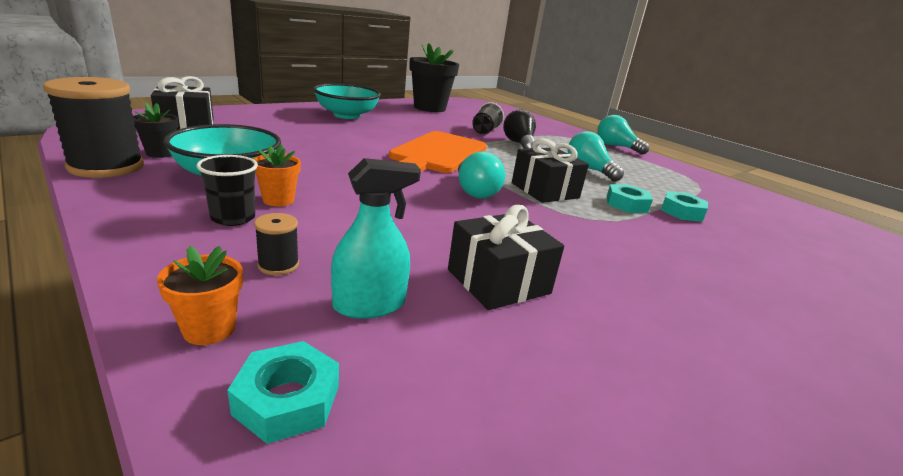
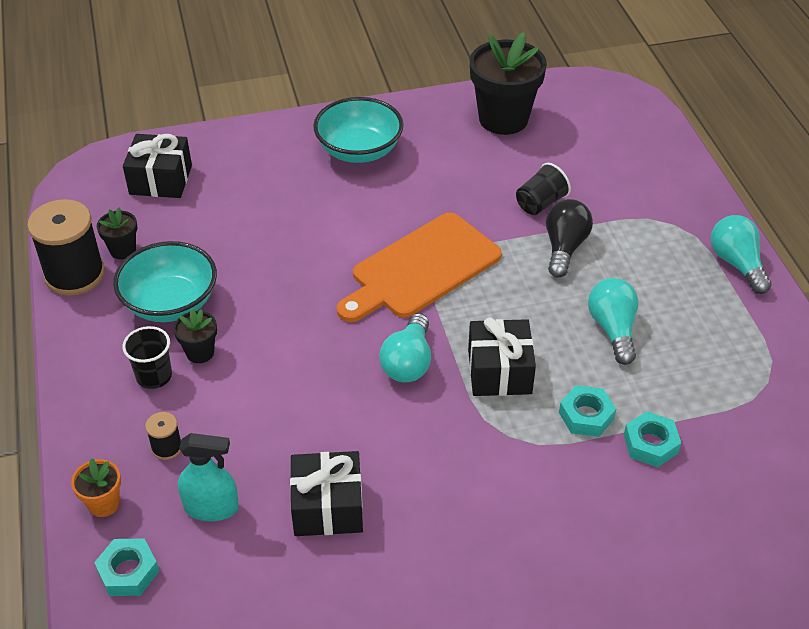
camera: 30 degrees right, 20 degrees up
(278, 200) = (200, 352): orange flower pot -> black flower pot

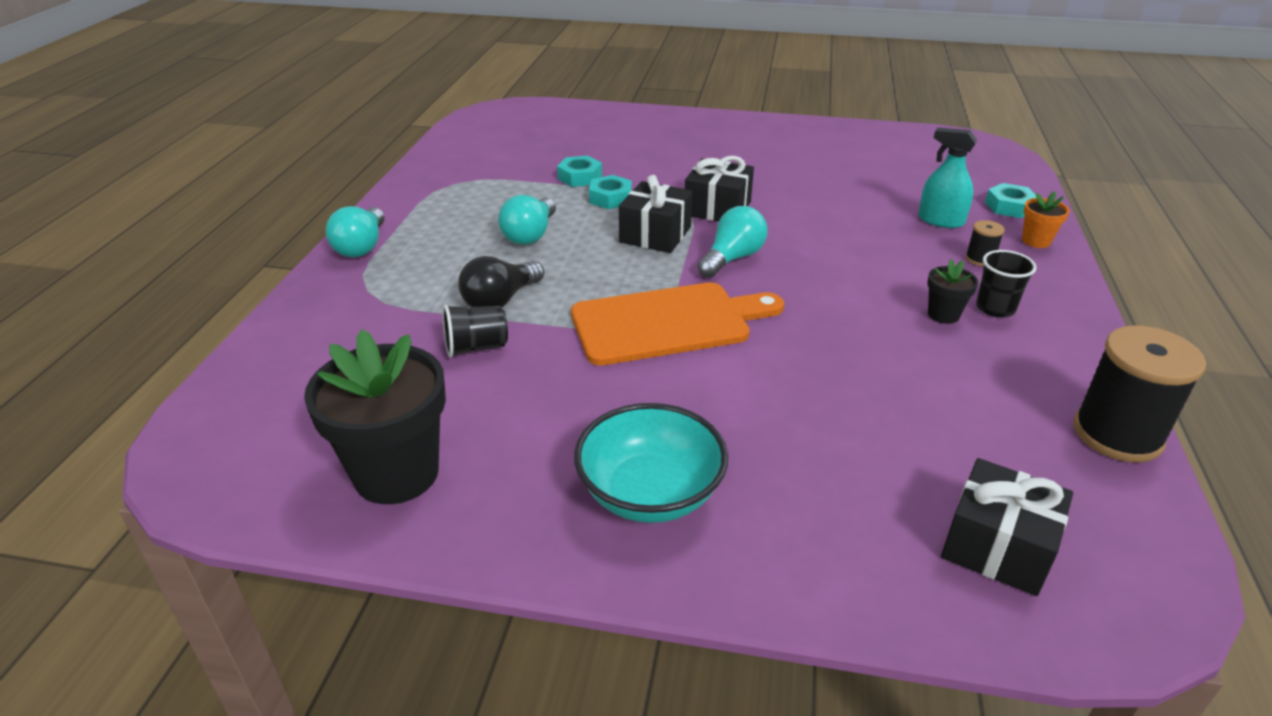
camera: 155 degrees left, 10 degrees down
(123, 250) = (1050, 448): black flower pot -> none
(170, 303) = (977, 367): turquoise bowl -> none
(327, 507) = (845, 202): black gift -> black gift (717, 208)

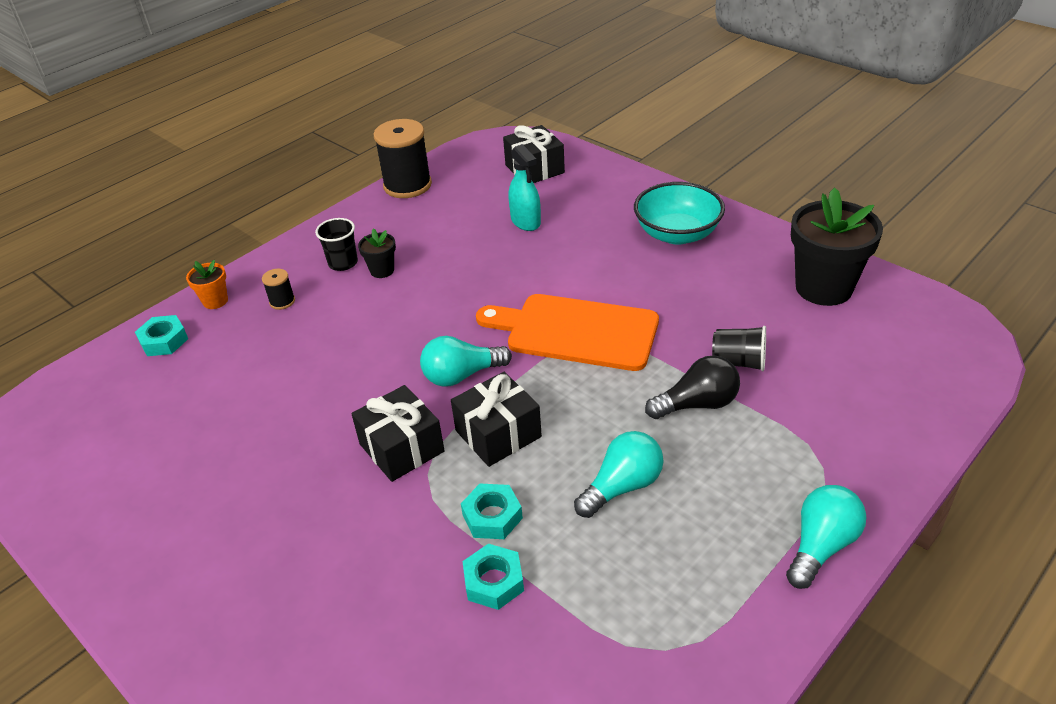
camera: 145 degrees left, 5 degrees up
(940, 220) = (241, 348): turquoise spray bottle -> turquoise spray bottle (525, 221)

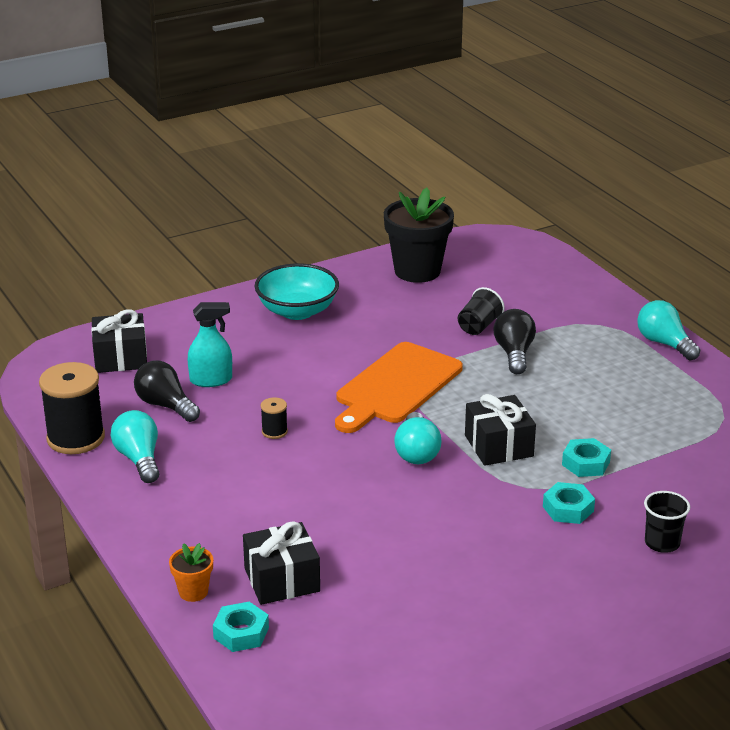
camera: 75 degrees left, 10 degrees down
(282, 301) = (230, 544): black spool -> black spool (274, 431)
(343, 263) = (191, 498): black cup -> black cup (662, 543)
(382, 270) = (225, 475): black flower pot -> none
(401, 448) = (490, 496): black gift -> black gift (282, 580)
(473, 211) = (165, 405): none -> black light bulb
(494, 582) = (647, 473): turquoise nut -> turquoise nut (568, 509)
(622, 486) = (581, 402): turquoise light bulb -> turquoise light bulb (139, 459)

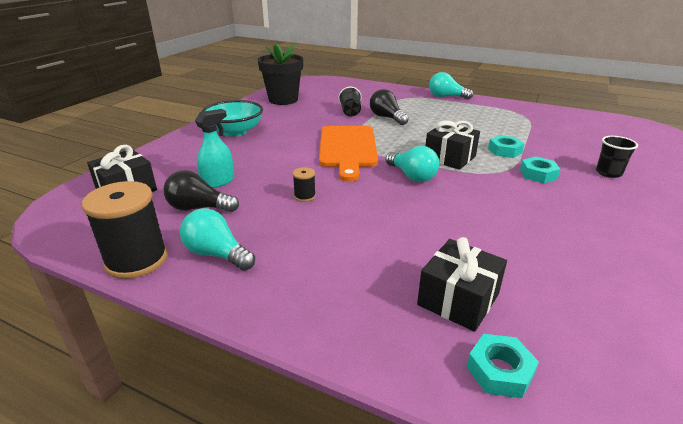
camera: 35 degrees left, 0 degrees up
(193, 592) = (404, 352): orange flower pot -> none

